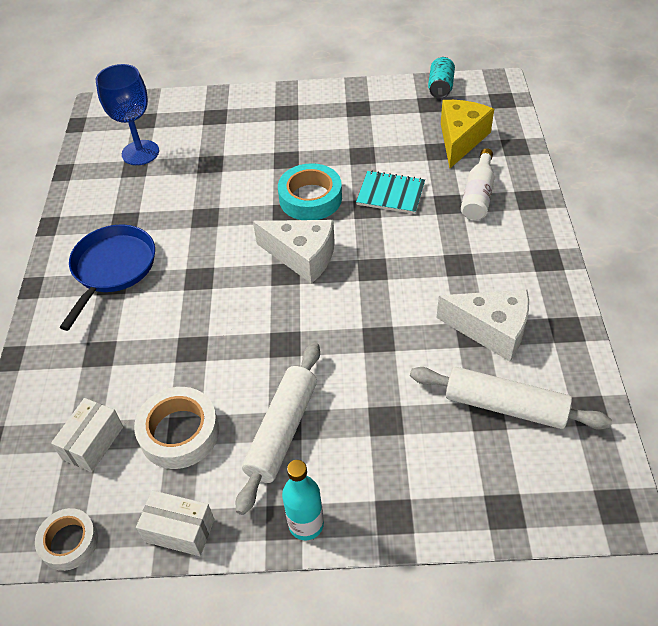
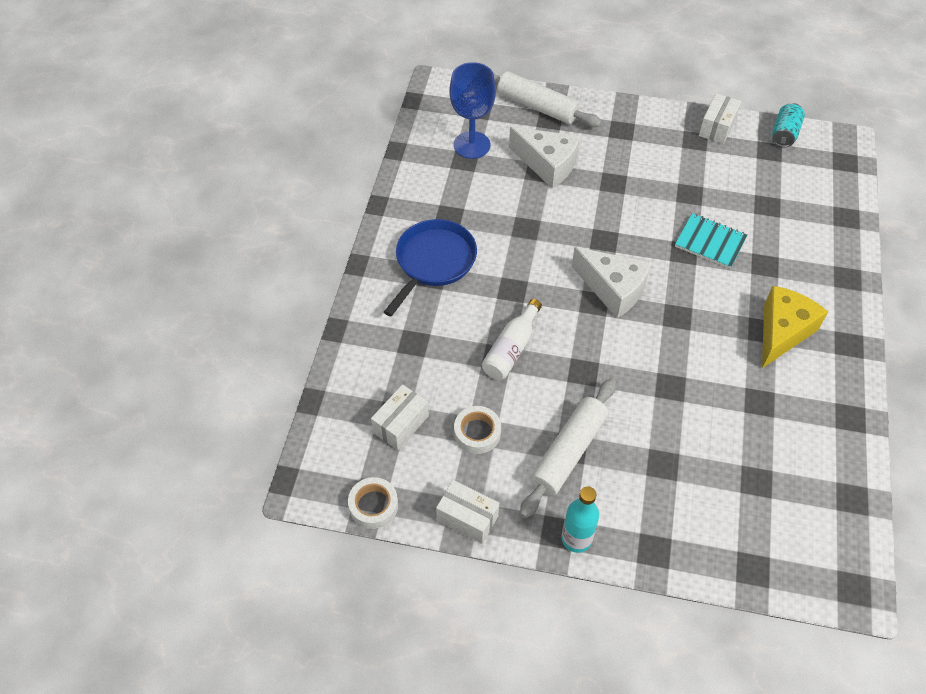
camera: 10 degrees right, 5 degrees up
(179, 432) = (477, 433): white tape -> white tape, size x0.66
(310, 198) = (630, 230): turquoise tape -> none
(376, 93) = (717, 127): none -> white box
(461, 139) = (792, 198): yellow cheese -> yellow cheese (782, 332)
(478, 195) = (797, 262): white bottle -> white bottle (511, 349)
(491, 330) = (778, 403): white cheese -> white cheese (547, 164)
(505, 406) = (775, 476): white rolling pin -> white rolling pin (537, 106)

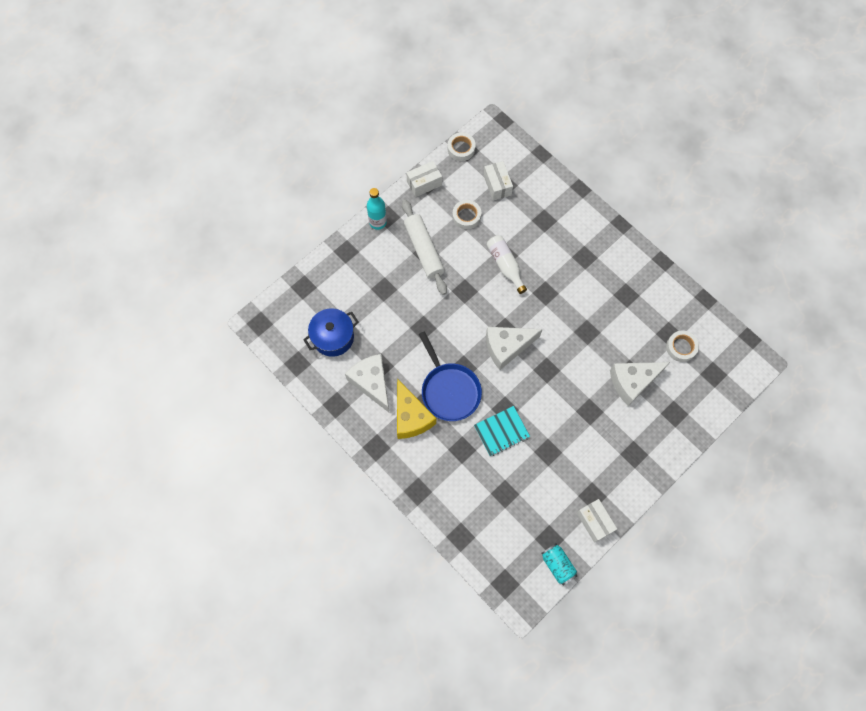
camera: 125 degrees right, 15 degrees up
(433, 262) = (595, 264): blue pan -> blue pan (449, 390)
(472, 145) = (681, 347): blue goblet -> white tape
(537, 106) = (693, 415): white rolling pin -> none
(779, 480) = (333, 337): none -> blue pot
(787, 396) = (372, 383): none -> white cheese

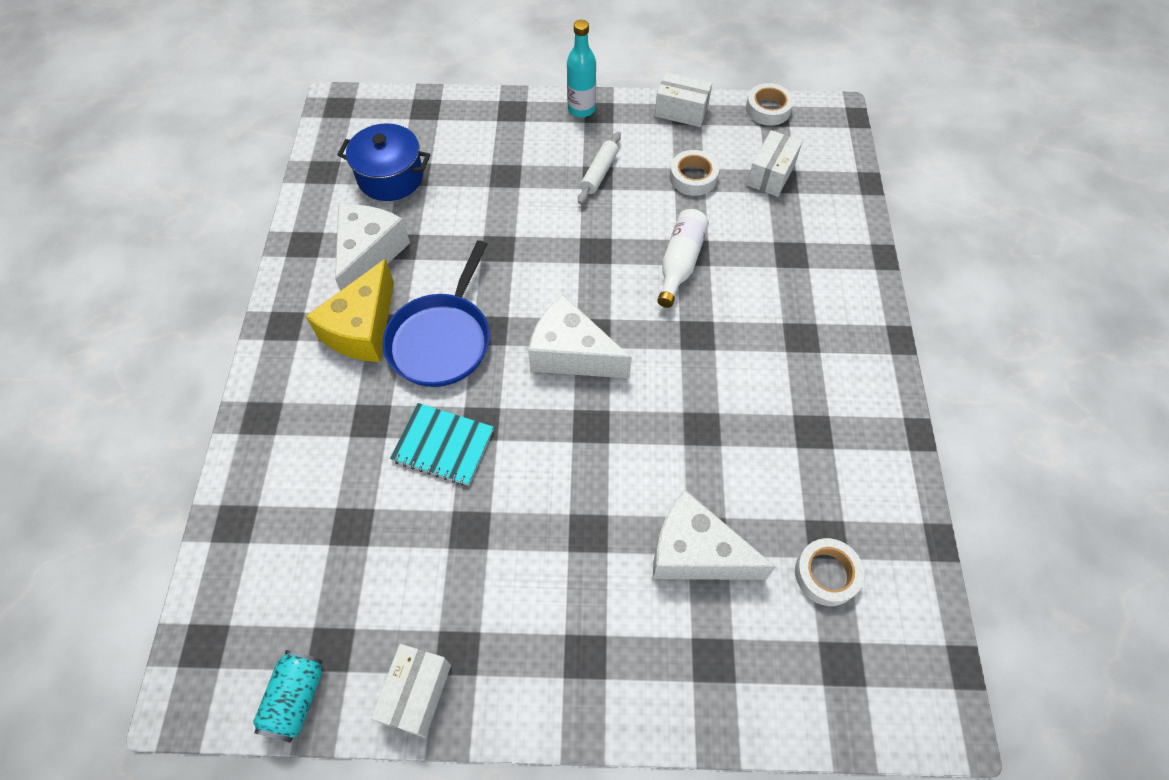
camera: 45 degrees right, 10 degrees down
(424, 250) = (599, 173): white rolling pin -> white rolling pin, size x0.56

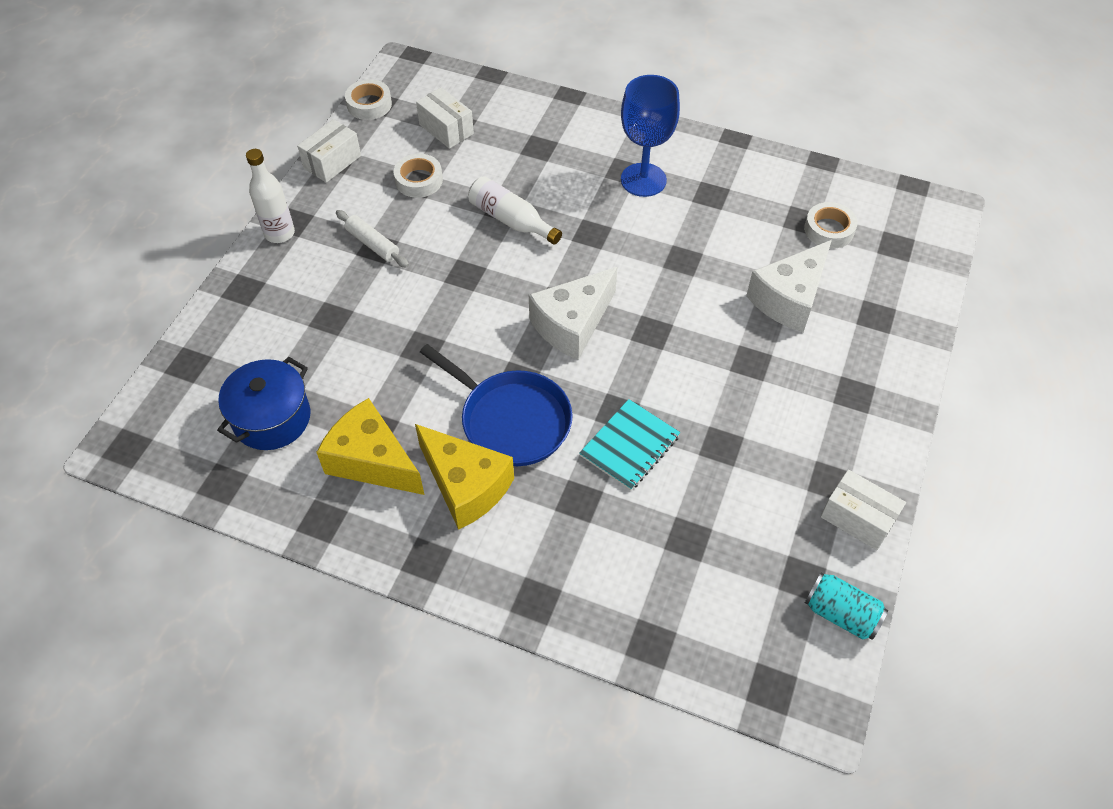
camera: 70 degrees left, 5 degrees down
(369, 255) = (372, 460): white cheese -> yellow cheese
(581, 109) = (279, 233): turquoise bottle -> white bottle
(798, 359) = (643, 180): none -> blue goblet

